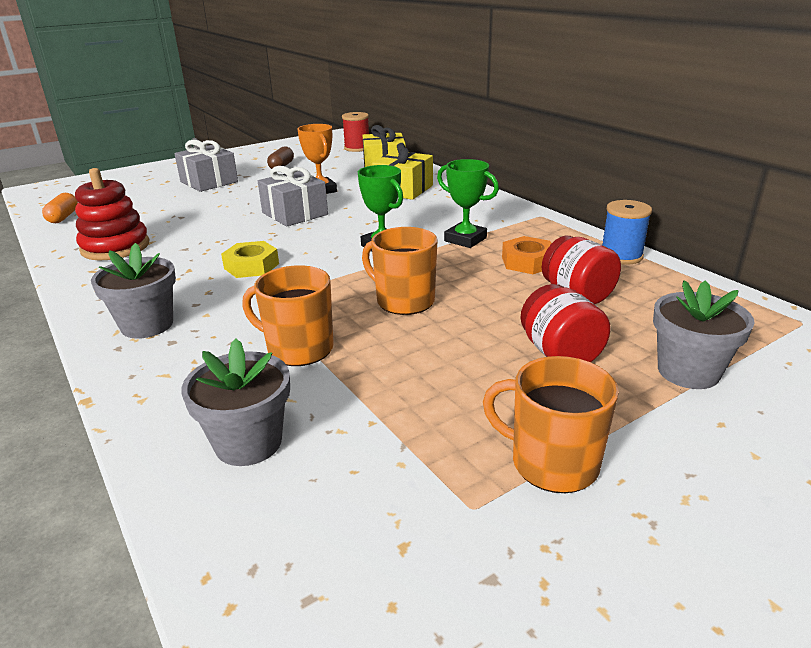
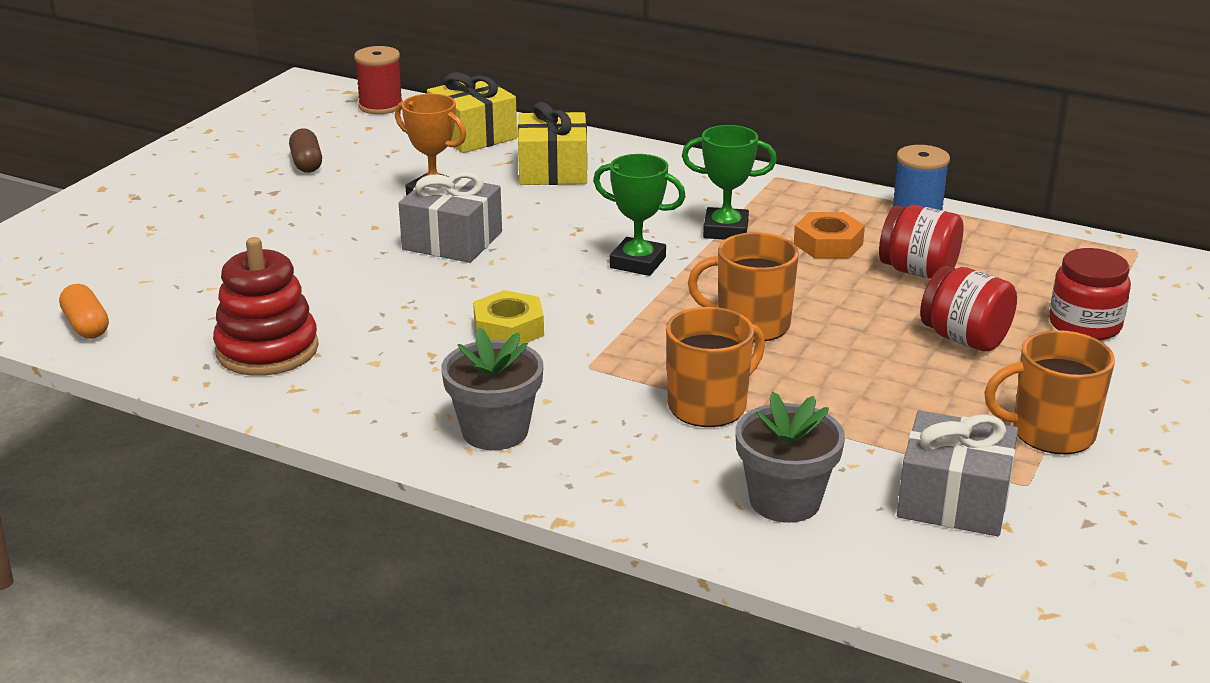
camera: 30 degrees left, 0 degrees up
(209, 182) = (229, 214): grey gift -> grey gift (953, 499)
(298, 349) = (709, 406): orange mug -> orange mug turned 150 degrees clockwise
(688, 372) = (1084, 325): grey flower pot -> red jar

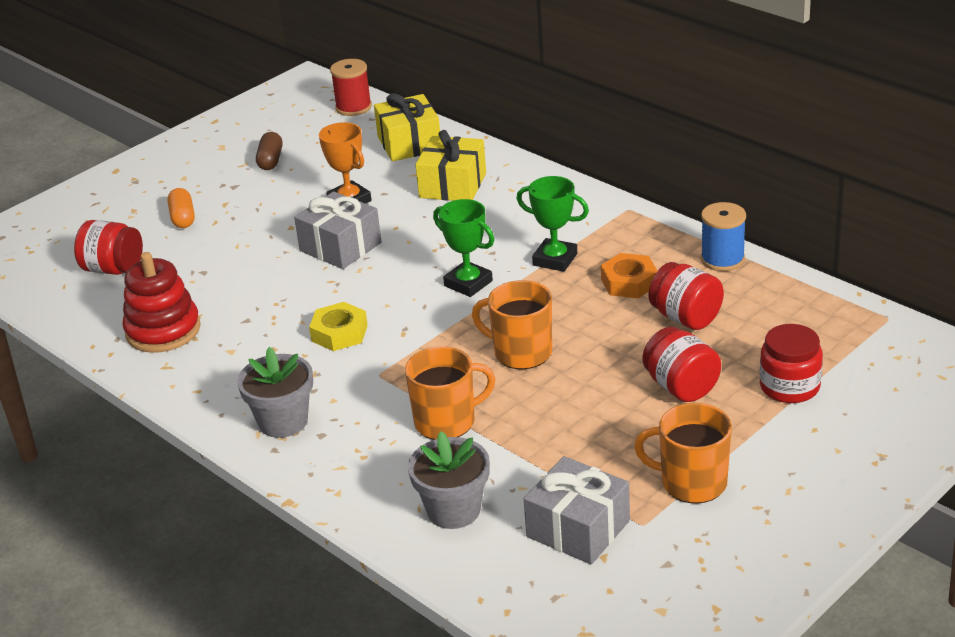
camera: 20 degrees right, 5 degrees up
(86, 326) = (54, 294): orange capsule -> orange capsule (183, 218)
(158, 290) = (113, 269): none -> red jar

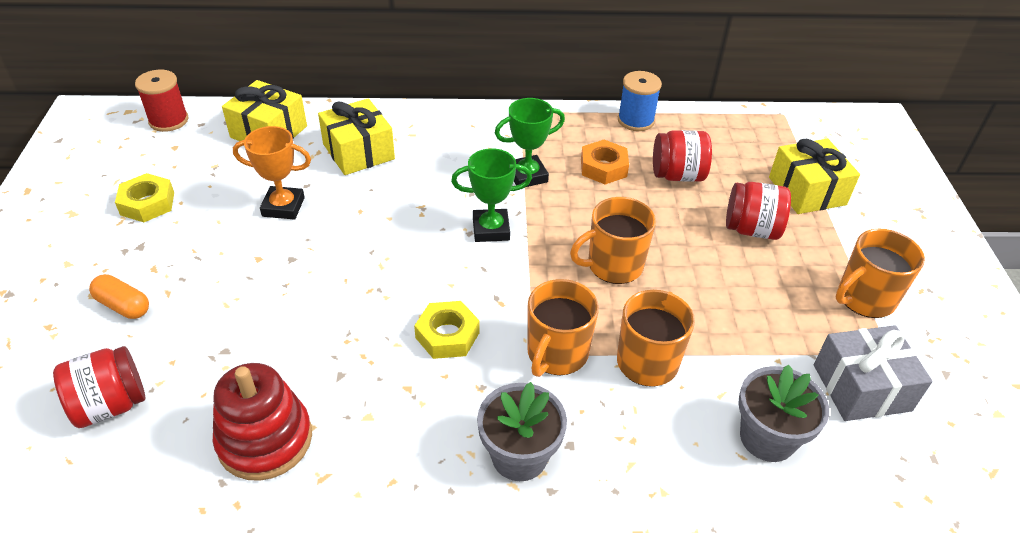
camera: 50 degrees left, 10 degrees up
(270, 160) = (147, 203): brown capsule -> yellow nut
(340, 247) = (334, 253): grey gift -> none
(392, 382) = (556, 354): none -> orange mug
(789, 386) = (807, 191): red jar -> yellow gift

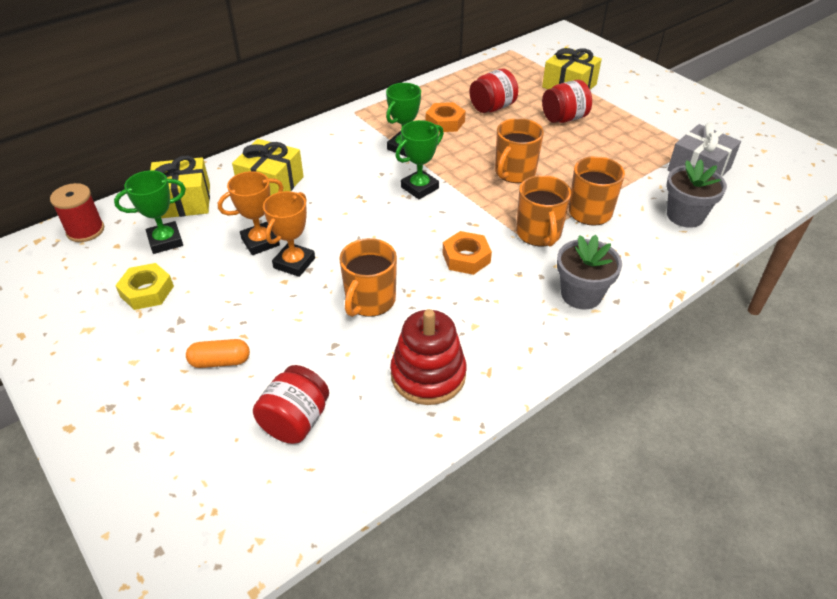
camera: 35 degrees left, 0 degrees up
(213, 163) = (165, 241): none -> green trophy
(286, 245) = (294, 263): none -> orange trophy
(447, 335) = (466, 258): yellow nut -> orange nut
(635, 120) = (432, 87): blue spool -> none
(864, 298) = (655, 127): orange mug -> orange mug (370, 301)

